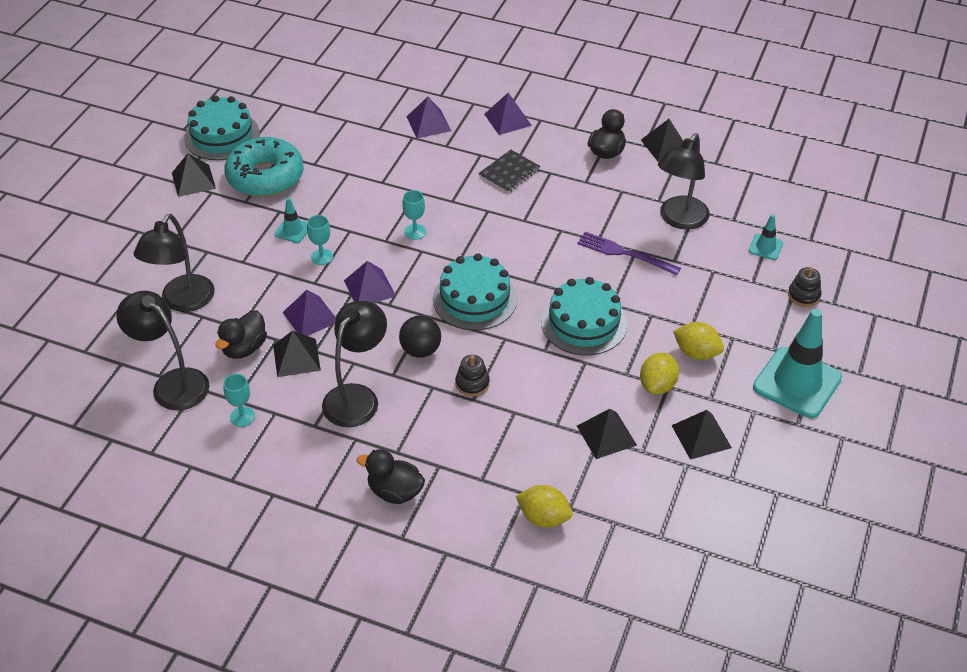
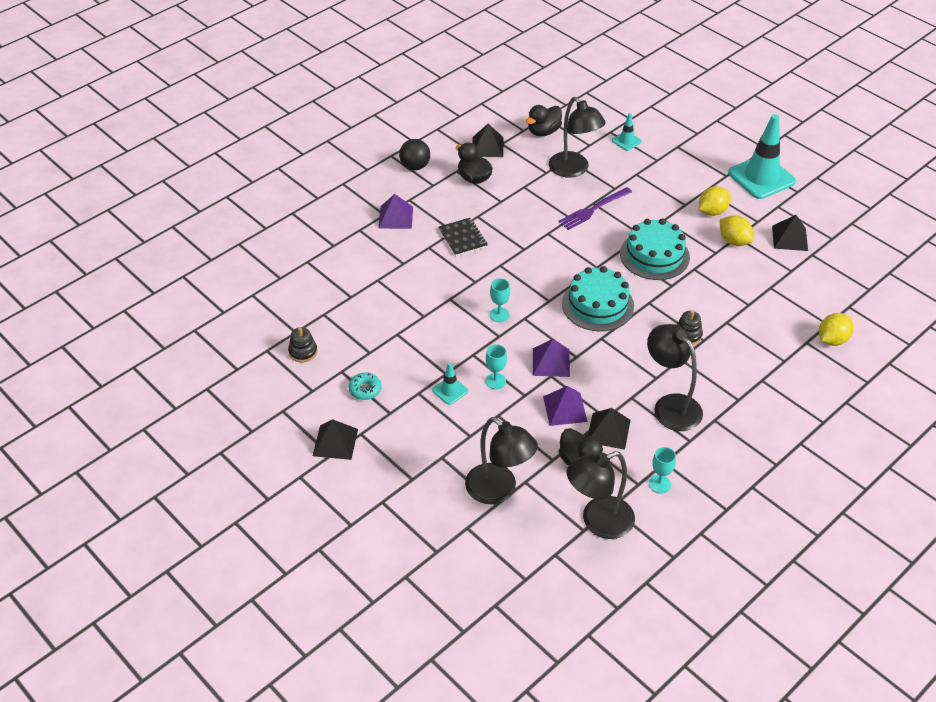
camera: 65 degrees left, 0 degrees up
(222, 136) = (283, 405): turquoise cake -> none
(265, 177) = (365, 389): turquoise donut -> turquoise donut, size x0.43
(395, 492) = (778, 412): black duck -> black duck (543, 132)
(420, 350) = (638, 353): black ball -> black ball (415, 166)
(428, 123) = (366, 264): purple pyramid -> none
(606, 435) = (769, 282): black pyramid -> none
(803, 295) = (683, 143): black stacking toy -> black stacking toy (303, 352)

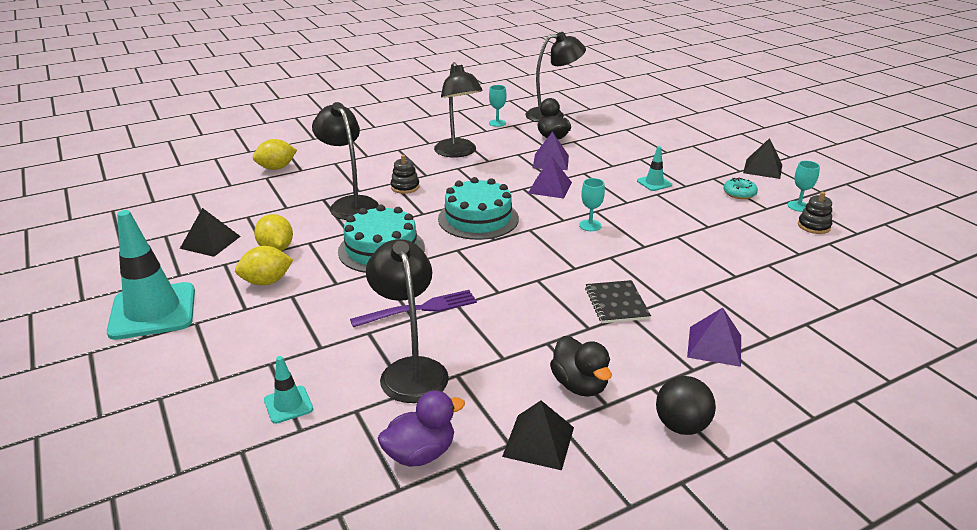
camera: 165 degrees left, 15 degrees down
(495, 381) = (608, 183): turquoise goblet -> turquoise goblet (798, 206)
(499, 490) = (622, 133): black lamp -> black lamp (350, 204)
(543, 132) = (420, 453): black duck -> purple duck
(608, 431) = (520, 147): black pyramid -> none

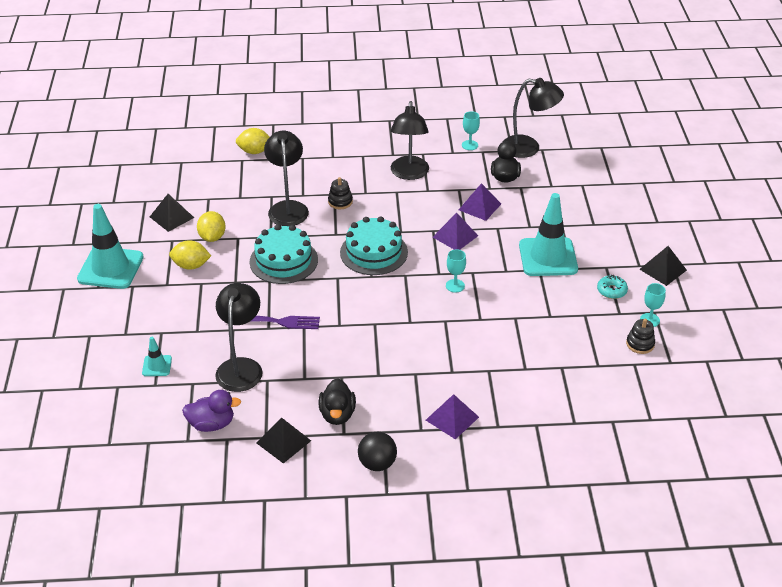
camera: 25 degrees right, 10 degrees up
(616, 303) = (414, 362): black notebook -> none
(654, 183) = (548, 257): turquoise traffic cone -> turquoise traffic cone, size x2.18

